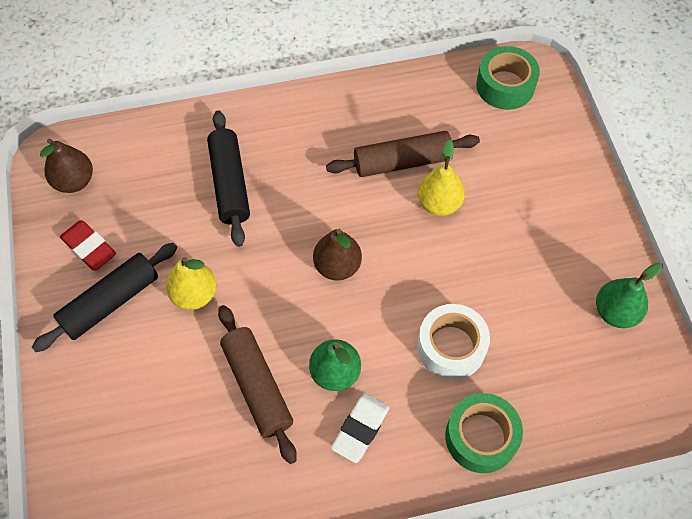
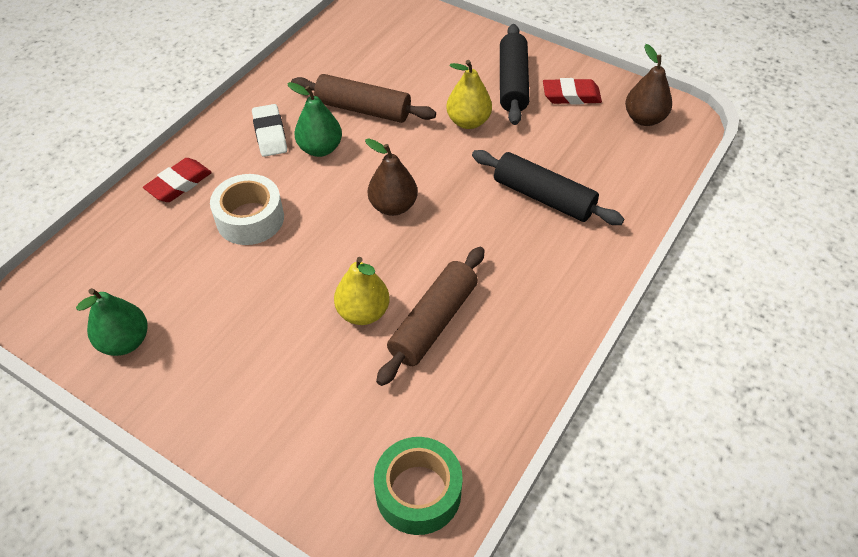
camera: 135 degrees right, 10 degrees down
(481, 437) = (179, 184): green tape -> red eraser

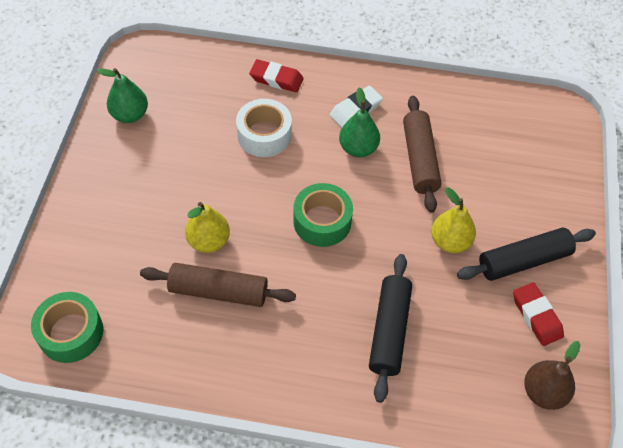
camera: 65 degrees right, 5 degrees up
(393, 206) = (322, 221): brown pear -> green tape

